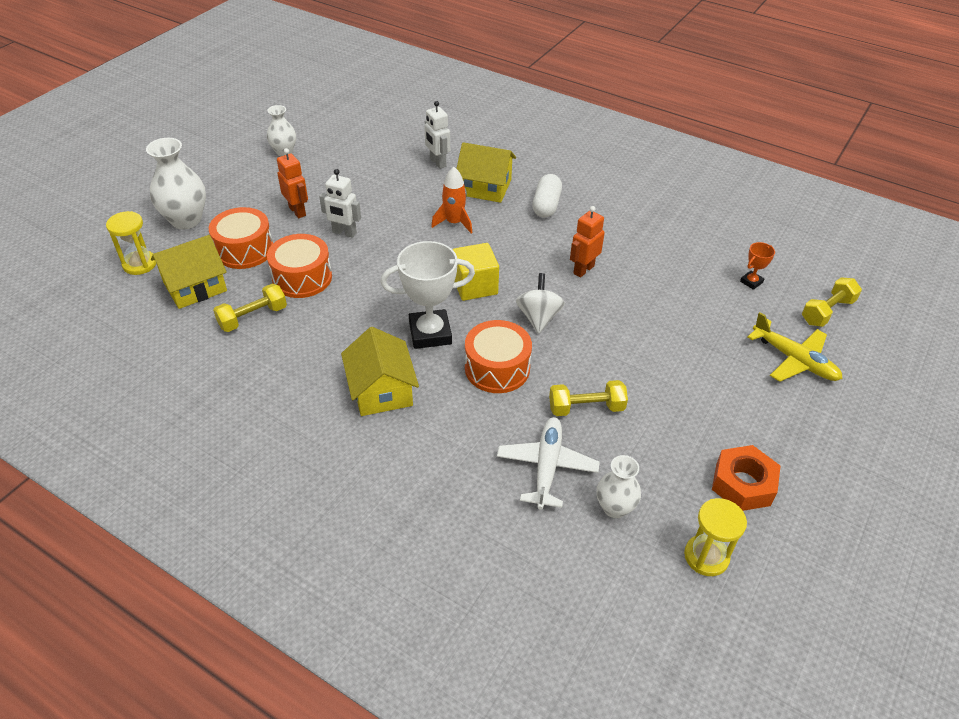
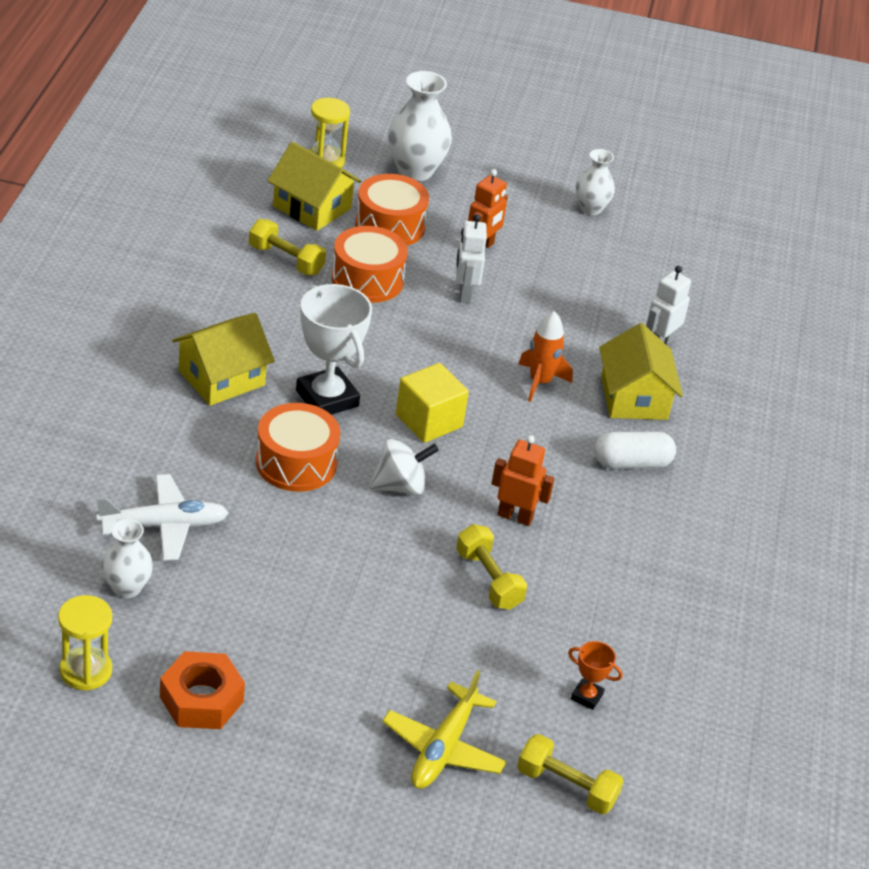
camera: 65 degrees right, 5 degrees down
(586, 408) = (266, 547): yellow dumbbell -> yellow dumbbell (488, 579)

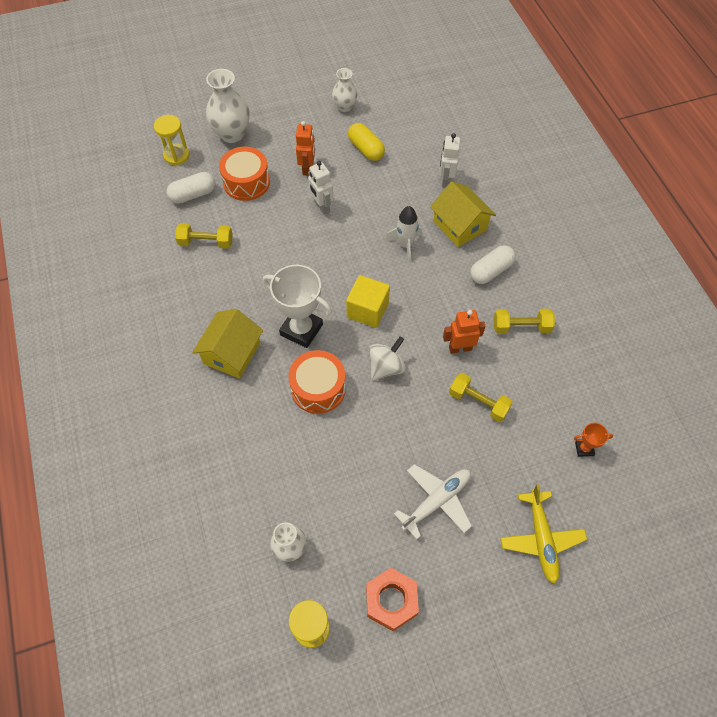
camera: 25 degrees left, 20 degrees up
(163, 525) = (277, 486): white plane -> white plane (436, 501)
(312, 207) = (193, 195): yellow house -> white capsule
(367, 279) = (262, 229): orange drum -> none
(540, 382) = (405, 245): orange rocket -> white rocket
(566, 787) = (619, 519): yellow dumbbell -> yellow dumbbell (521, 327)
(578, 263) = (366, 149): none -> yellow capsule

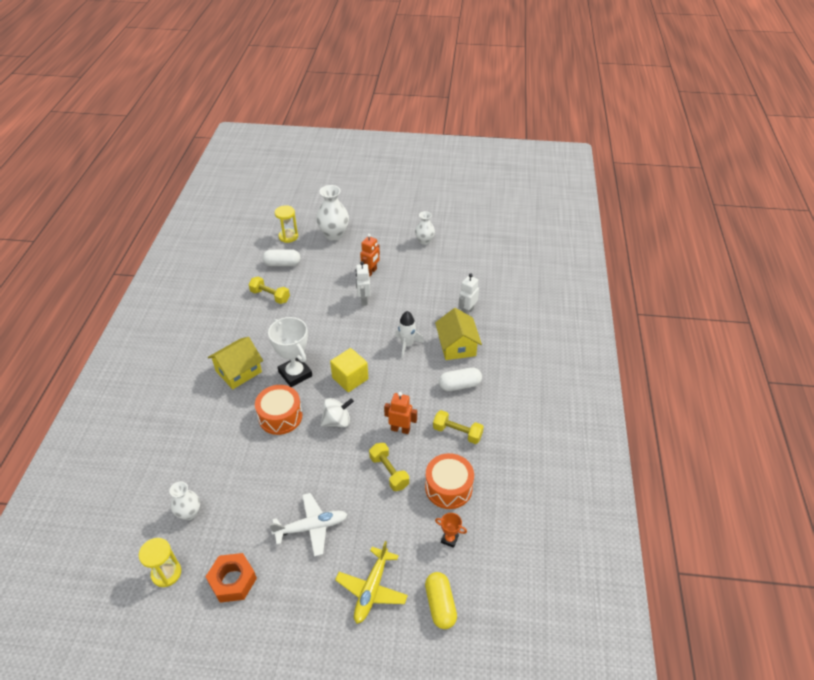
camera: 25 degrees right, 15 degrees down
(246, 182) = (323, 267): orange drum -> orange drum (448, 488)
(366, 149) = (421, 273): yellow capsule -> yellow capsule (440, 605)

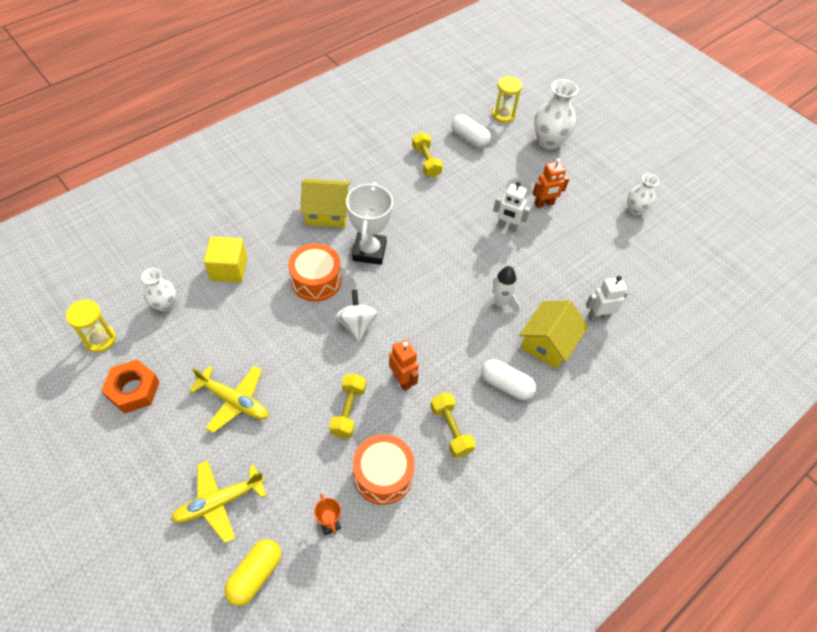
camera: 40 degrees right, 10 degrees up
(311, 527) = (234, 401): white plane -> yellow plane
(337, 421) = (357, 324): white spinning top -> white spinning top turned 120 degrees counterclockwise
(350, 378) = (411, 293): yellow cube -> yellow cube (229, 269)
(364, 300) = (507, 227): white robot -> white robot turned 105 degrees counterclockwise

